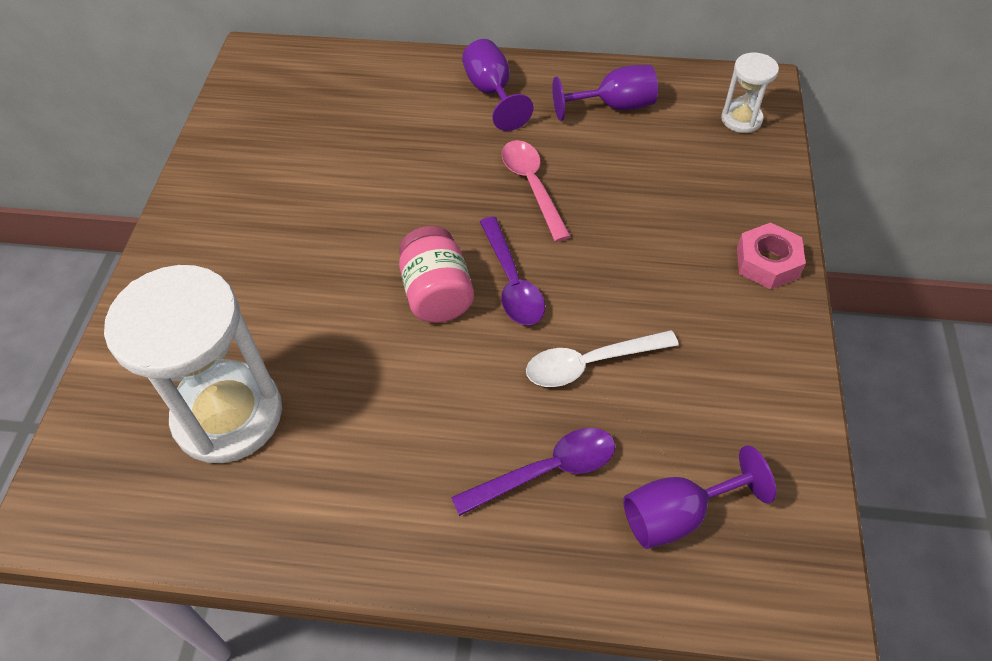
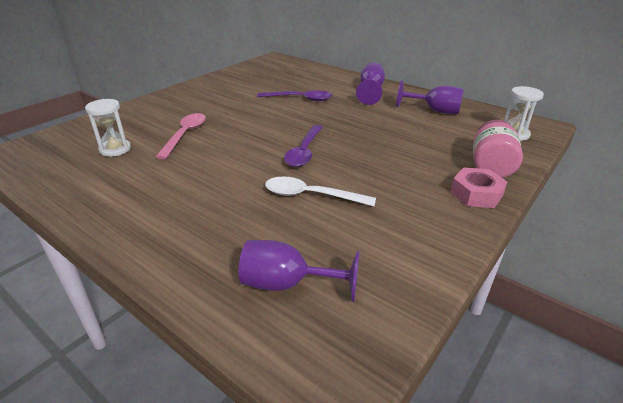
camera: 30 degrees right, 20 degrees down
(228, 415) = (115, 149): white hourglass -> white hourglass, size x0.48
(437, 294) = (260, 144): pink jar -> pink jar (491, 166)
(532, 186) = (356, 124): pink spoon -> pink spoon (185, 135)
(547, 470) = (232, 228): purple spoon -> purple spoon (300, 99)

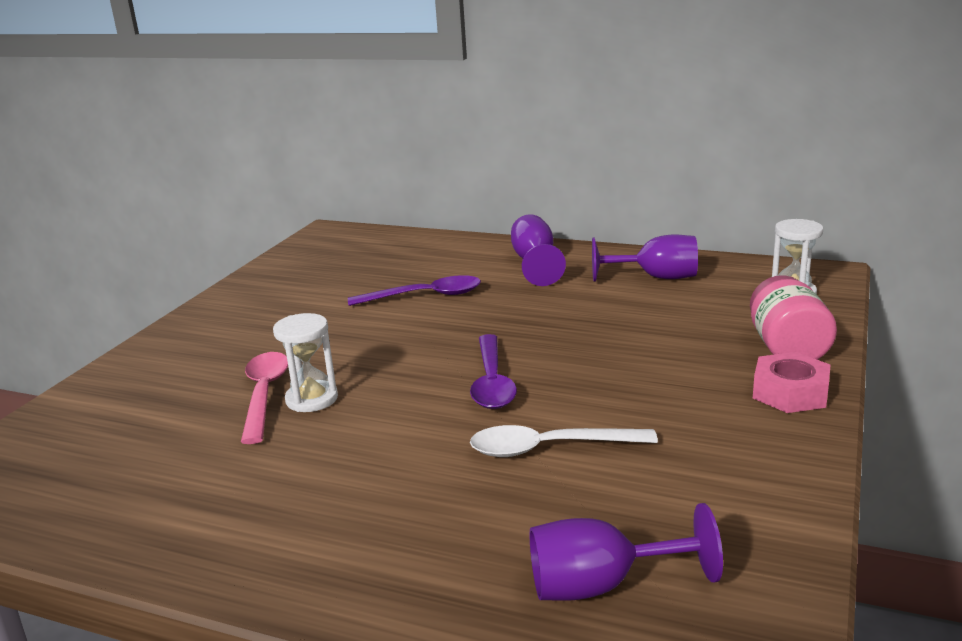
camera: 15 degrees left, 10 degrees down
(115, 149) = (151, 445): white hourglass -> white hourglass (312, 399)

